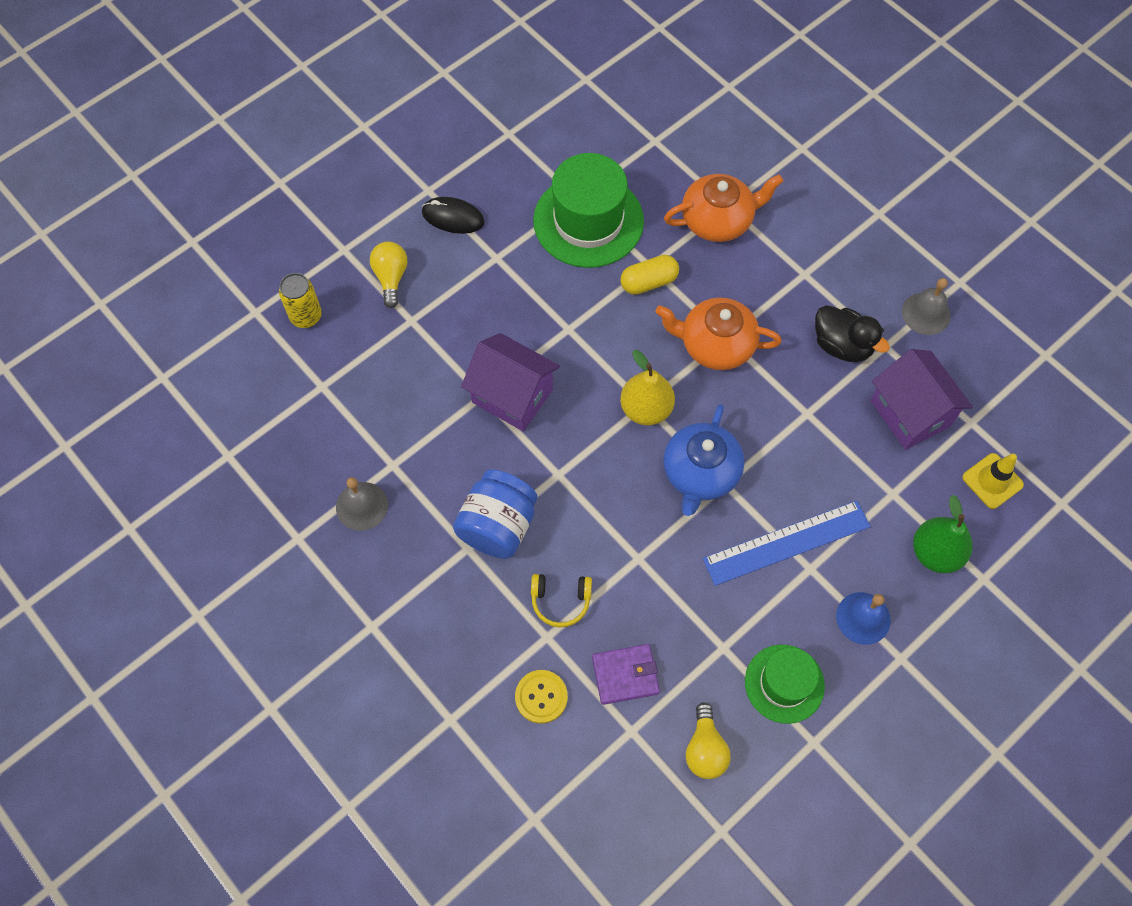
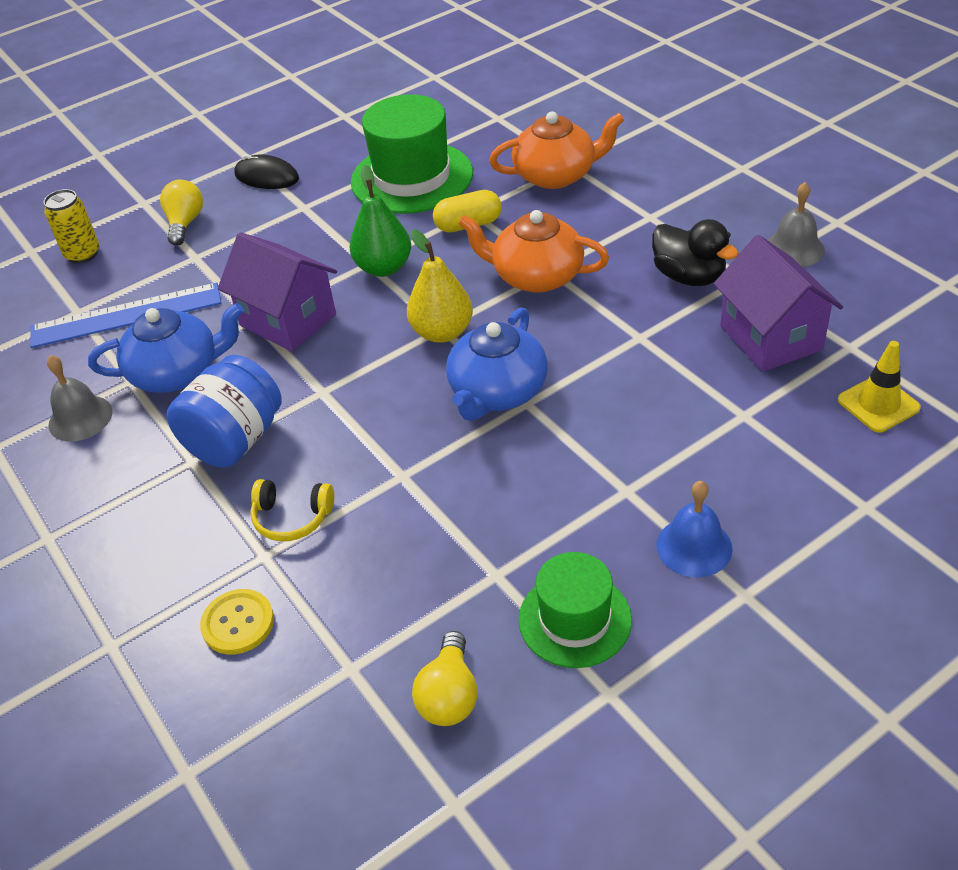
camera: 10 degrees right, 20 degrees down
(431, 455) = (177, 372): none -> blue teapot
(625, 675) = (356, 602): purple wallet -> none
(786, 543) = (598, 463): blue ruler -> blue ruler (126, 315)
(935, 553) = (799, 477): green pear -> green pear (384, 268)

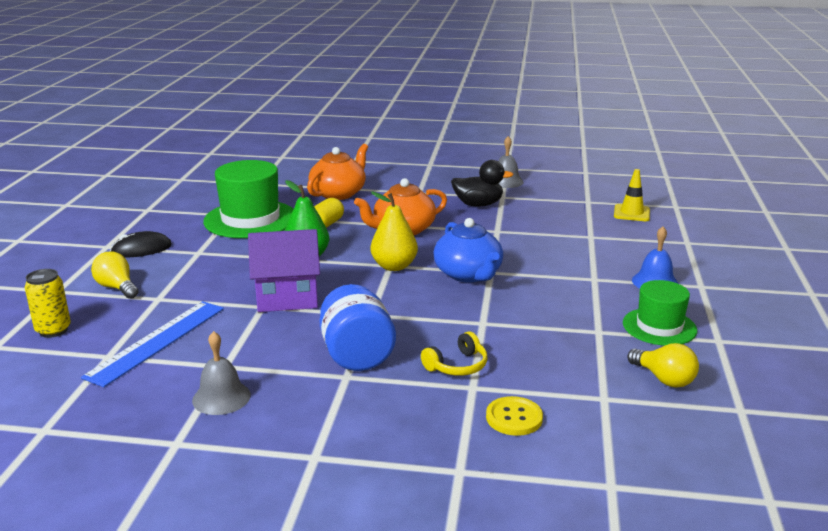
camera: 50 degrees left, 20 degrees down
(177, 372) = (254, 348): blue teapot -> none
(770, 337) = (552, 210): purple house -> none

